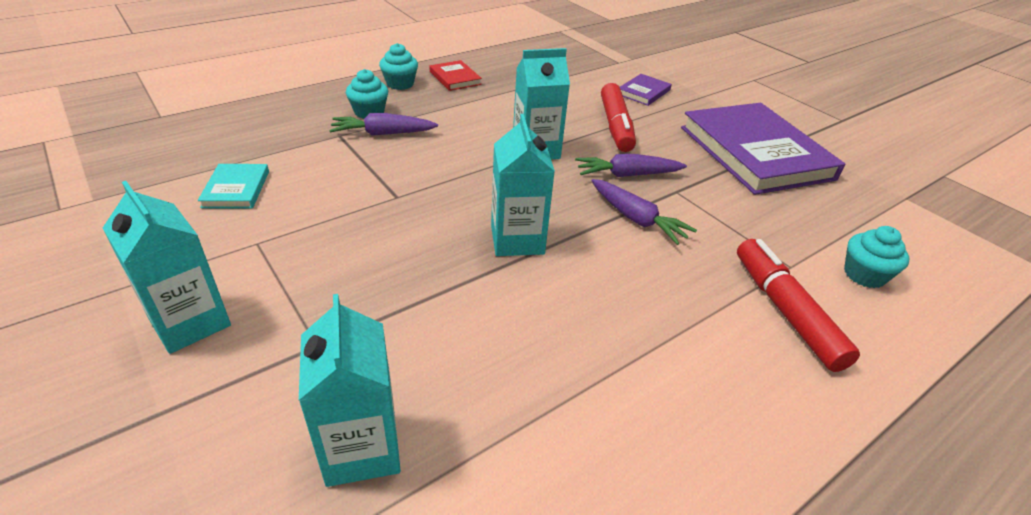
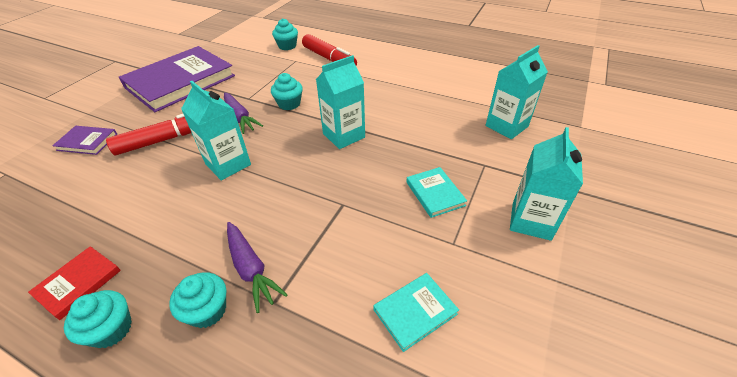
camera: 115 degrees left, 5 degrees up
(330, 266) = (435, 193): none -> turquoise book
(637, 219) = (289, 104): purple carrot -> turquoise cupcake
(785, 311) = (329, 59): red marker -> red marker turned 90 degrees counterclockwise

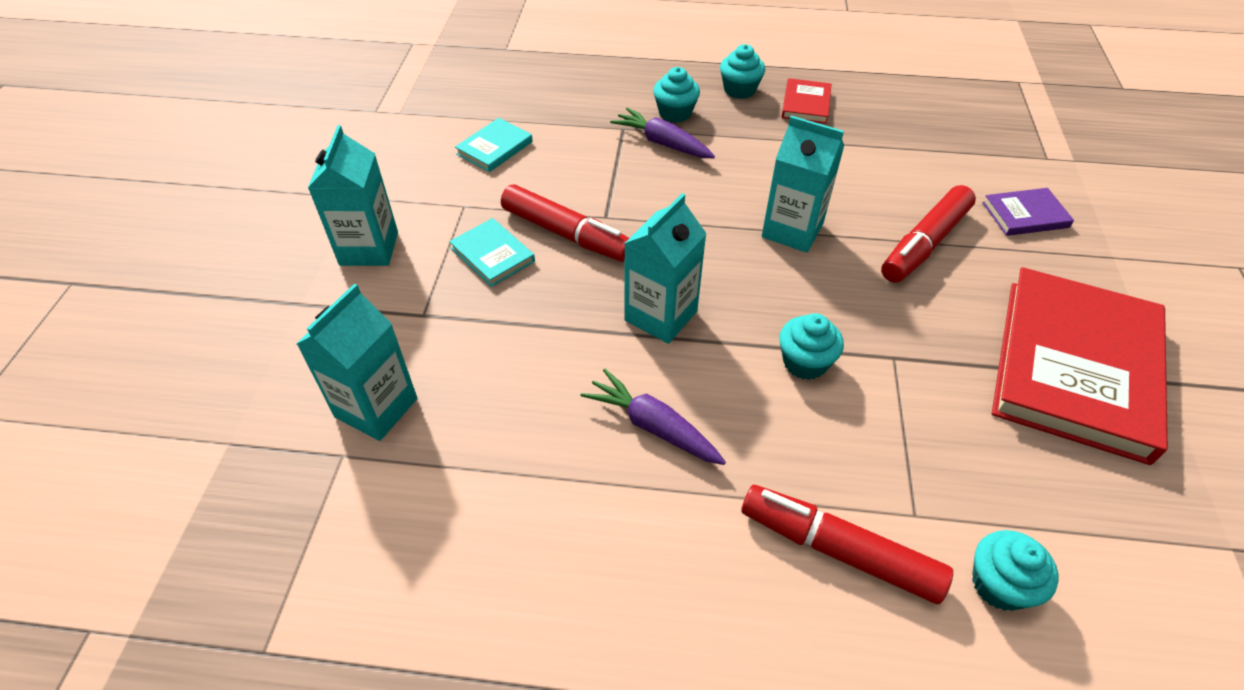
camera: 160 degrees right, 5 degrees up
(180, 82) = (1075, 367): purple book -> red book
(240, 118) = (859, 308): purple carrot -> purple carrot (652, 426)
(377, 197) = (566, 234): none -> red marker

